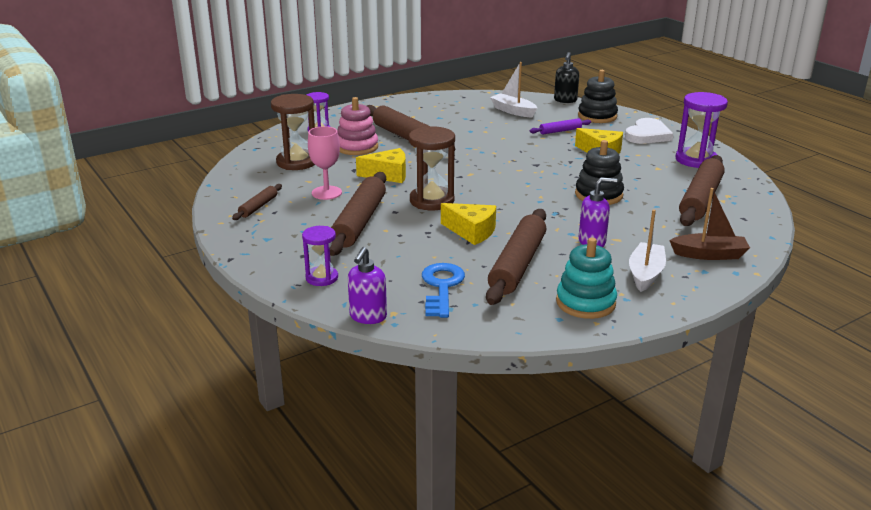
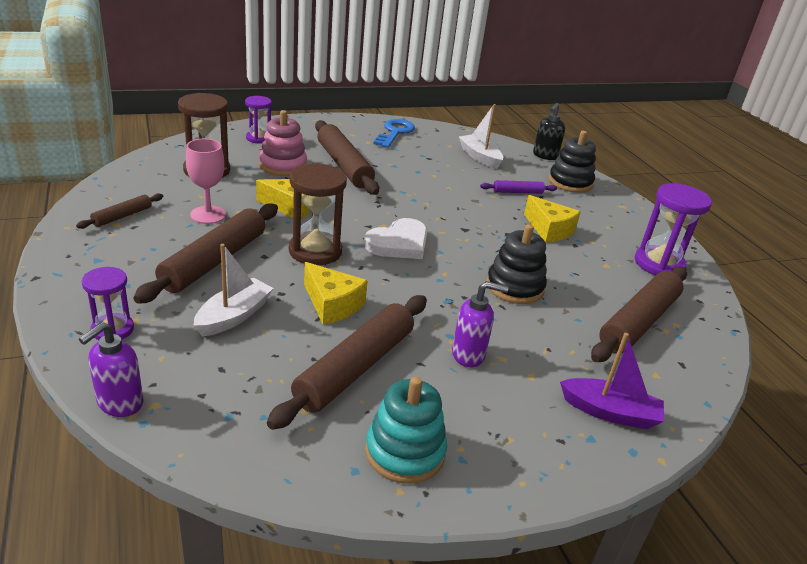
camera: 10 degrees right, 5 degrees up
(442, 287) = (241, 379): blue key -> blue key (395, 133)
(645, 274) = (509, 423): white boat -> white boat (234, 316)
(647, 135) = (616, 218): white heart -> white heart (399, 243)
(709, 254) = (610, 412): brown boat -> purple boat

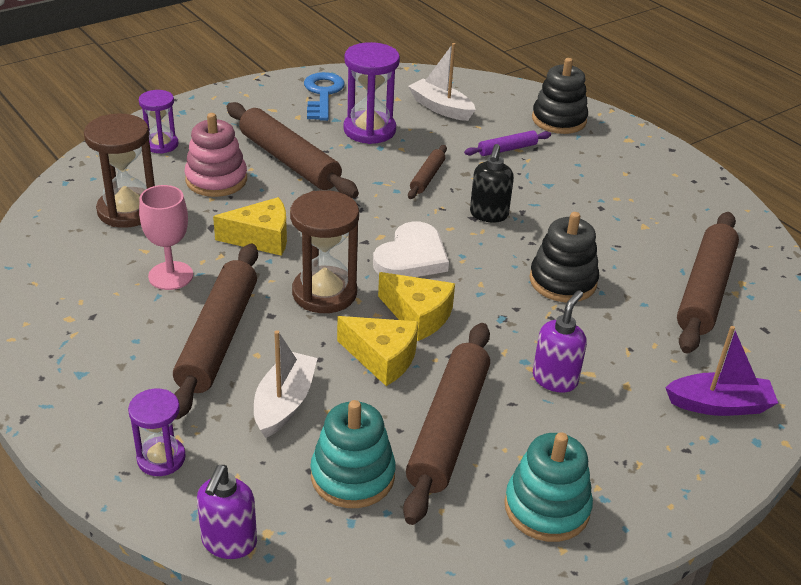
camera: 15 degrees left, 5 degrees up
(122, 216) = (68, 305): brown rolling pin -> brown rolling pin (427, 177)
(253, 382) = (352, 476): none -> turquoise stacking toy
(468, 355) = (555, 379): purple soap dispenser -> purple soap dispenser turned 45 degrees counterclockwise
(545, 156) = (514, 87): black soap dispenser -> black soap dispenser (488, 215)
(549, 230) = (565, 194): yellow cheese -> yellow cheese (418, 315)
(659, 264) = (697, 210): purple hourglass -> purple hourglass (369, 130)

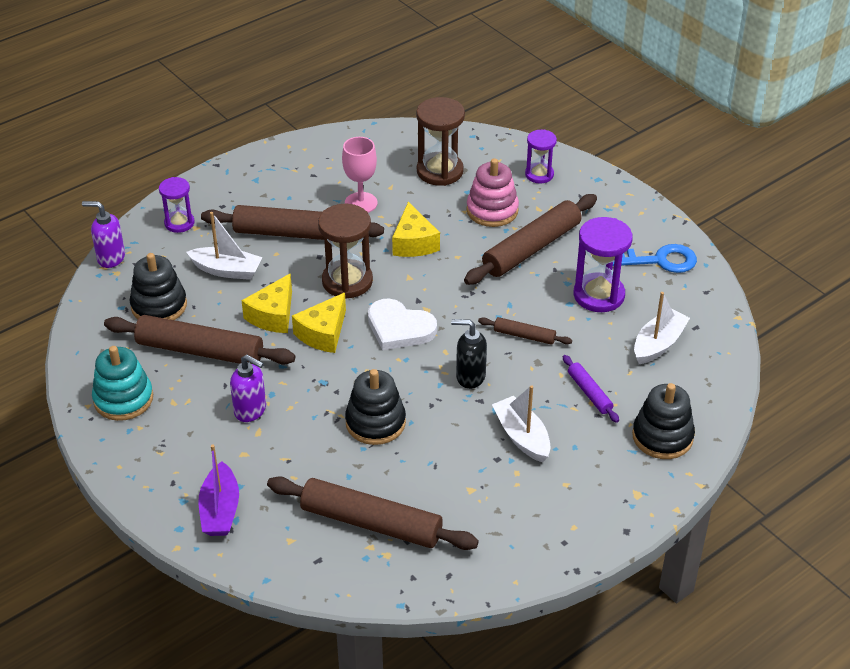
camera: 90 degrees right, 5 degrees up
(352, 476) = (159, 306): turquoise stacking toy -> black stacking toy
(569, 191) = (522, 436): none -> white boat

